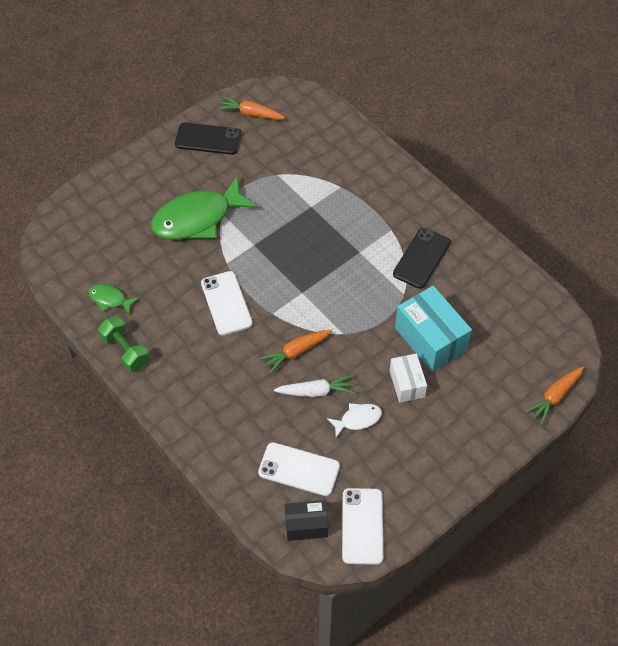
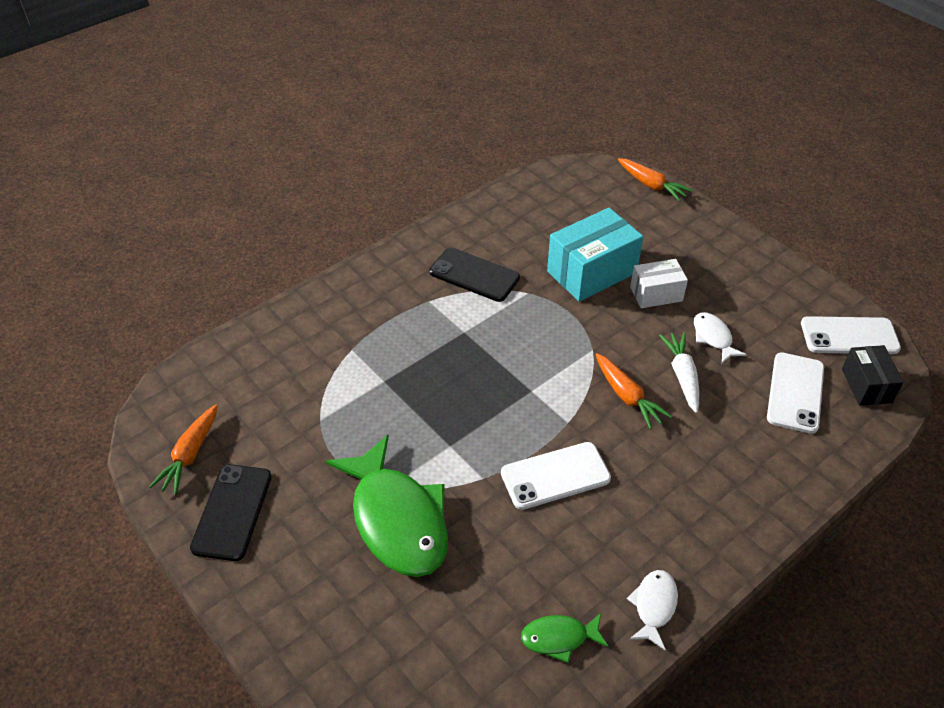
camera: 90 degrees left, 10 degrees down
(110, 299) = (559, 638): green fish -> green fish turned 60 degrees clockwise
(125, 350) = (654, 606): green dumbbell -> white fish

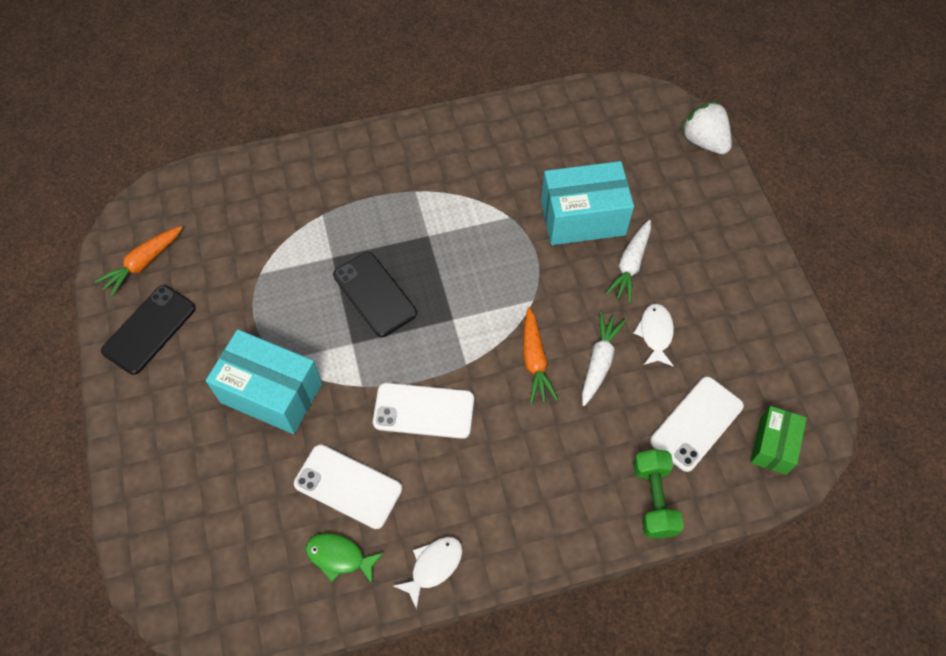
camera: 25 degrees right, 15 degrees up
(397, 519) = (271, 393): green fish -> turquoise box
(474, 275) = (471, 179): black phone -> black phone (375, 294)
(651, 185) = (704, 141): orange carrot -> white strawberry
(656, 294) = (630, 265): white box -> white carrot
(804, 465) = (654, 499): none -> green dumbbell
(849, 336) = (793, 387): white phone -> white phone (348, 486)
(866, 385) = (773, 446): black box -> green box

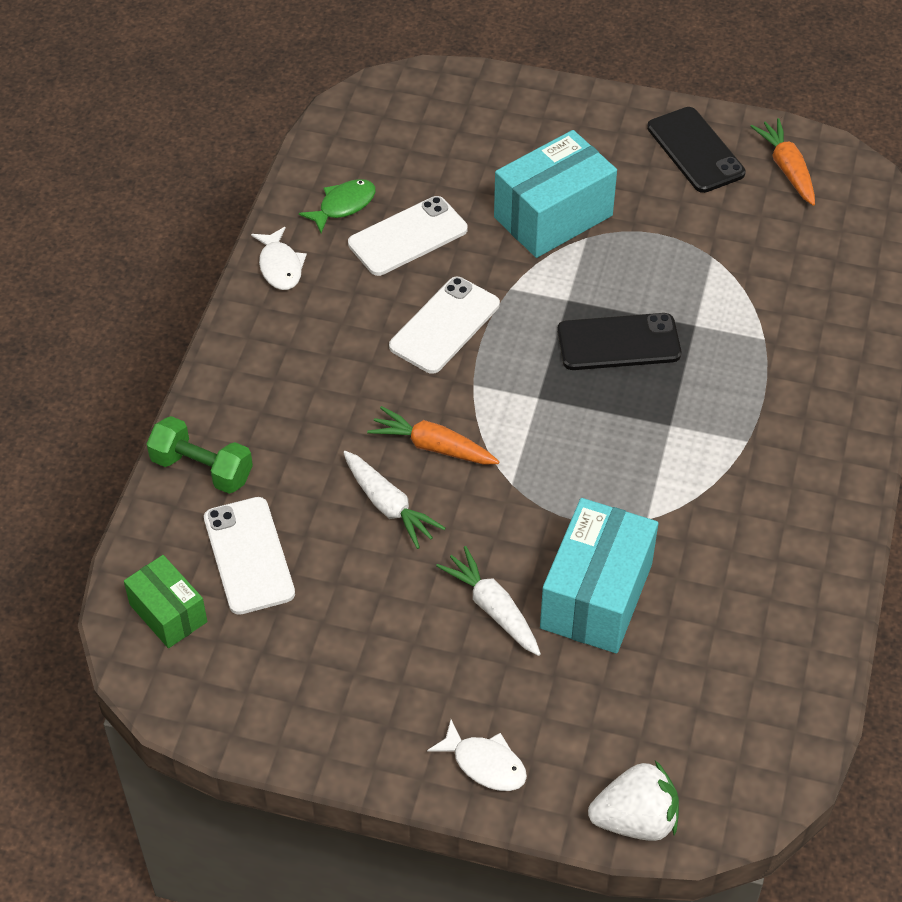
camera: 120 degrees right, 10 degrees down
(655, 334) = (383, 580): white fish -> white fish (485, 764)

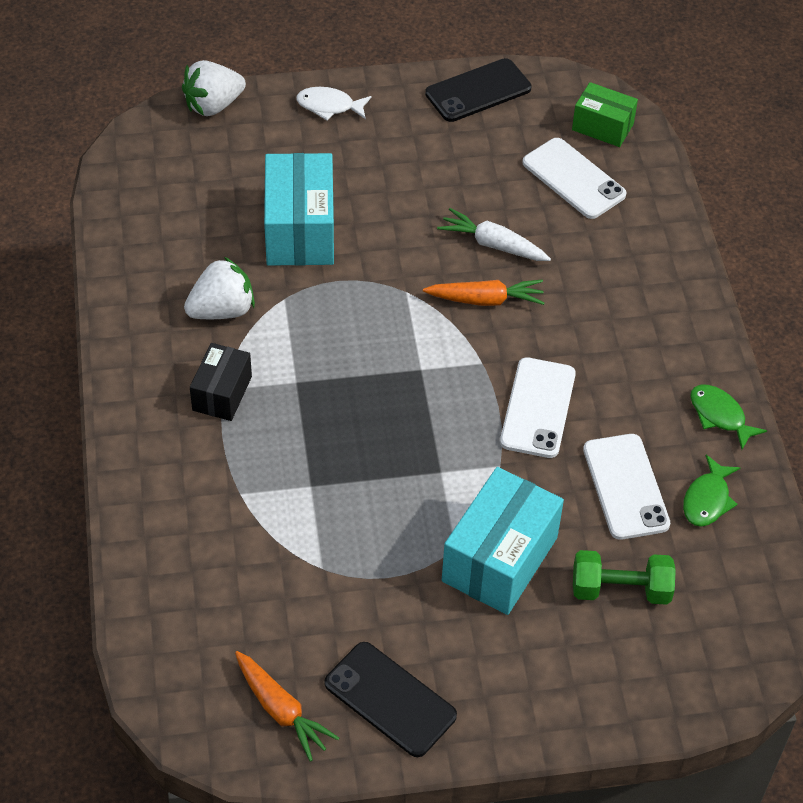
camera: 155 degrees right, 0 degrees up
(202, 469) = (653, 226): green dumbbell -> green dumbbell (620, 589)
(280, 266) = (720, 416): white fish -> green fish
(408, 237) = (625, 487): white phone -> white phone turned 45 degrees counterclockwise
(493, 608) = (373, 199): white carrot -> none
(618, 343) = (374, 443): black phone -> black phone (478, 91)
(720, 527) = (222, 310): none -> white strawberry
(750, 437) = (222, 393): none -> black box

